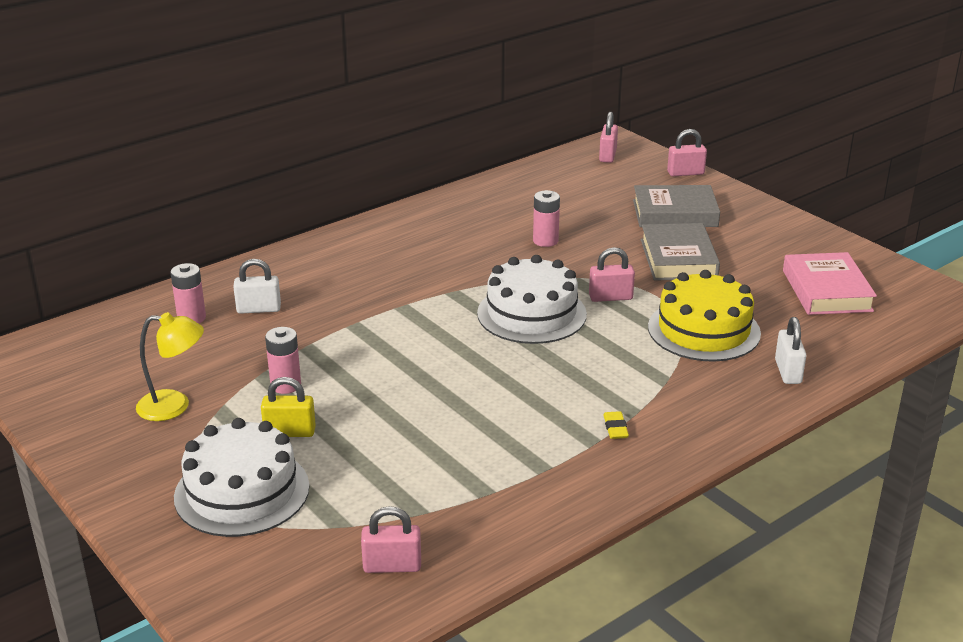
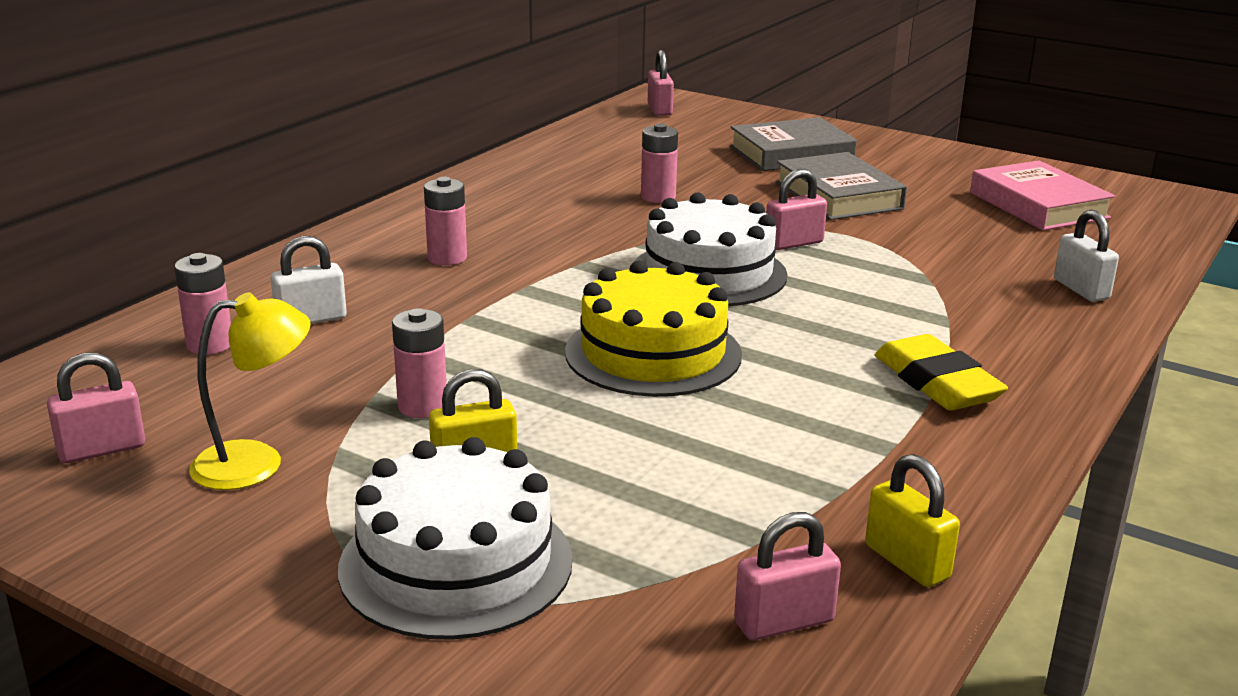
camera: 20 degrees left, 5 degrees down
(369, 273) = (447, 258): none -> pink battery
(491, 546) = (907, 562): none -> yellow padlock
(615, 428) = (937, 383): yellow eraser -> yellow eraser, size x2.15
(685, 173) = (767, 117): pink padlock -> pink padlock (102, 449)
(703, 330) = (939, 261): yellow cake -> yellow cake (653, 353)

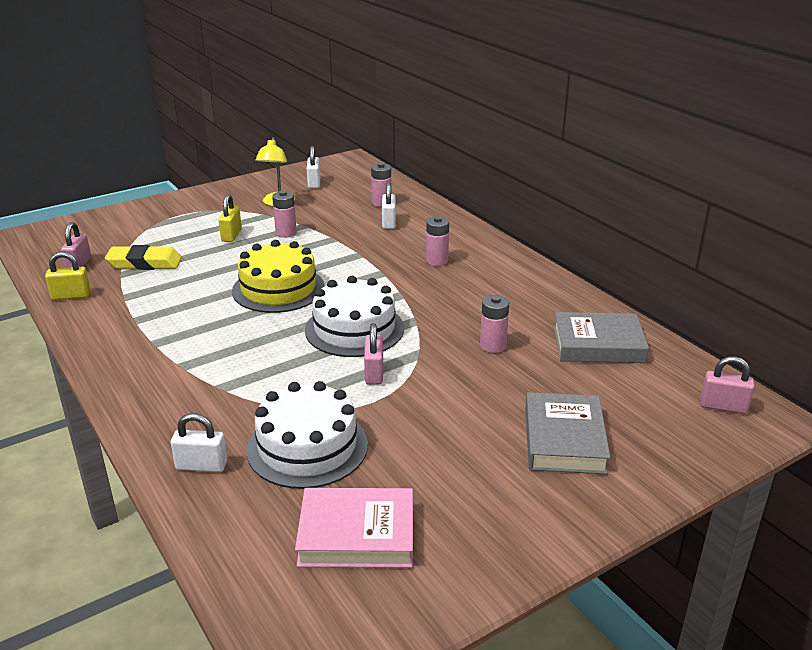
camera: 115 degrees right, 5 degrees up
(102, 449) = (314, 183): pink padlock -> white padlock
(456, 563) = (179, 223): white cake -> white cake (307, 447)
(838, 196) = (449, 426): grey book -> grey book (598, 344)
(937, 383) = (166, 354): yellow eraser -> yellow eraser (144, 263)

